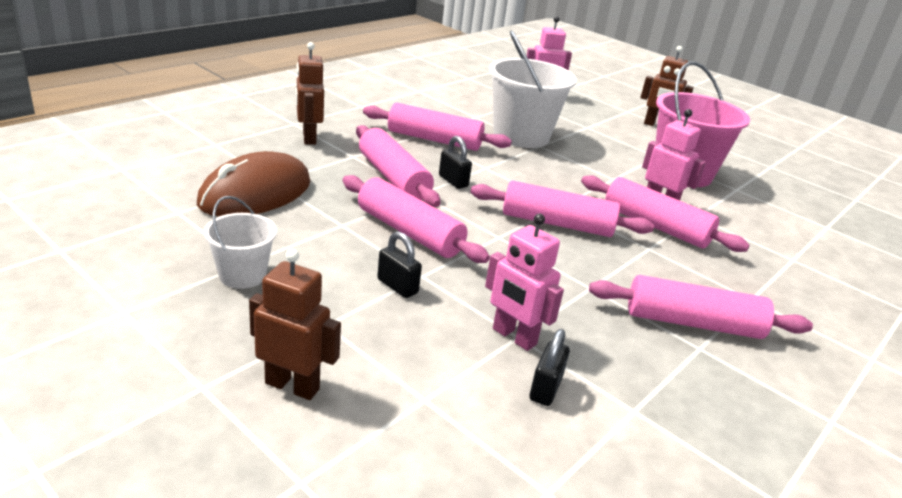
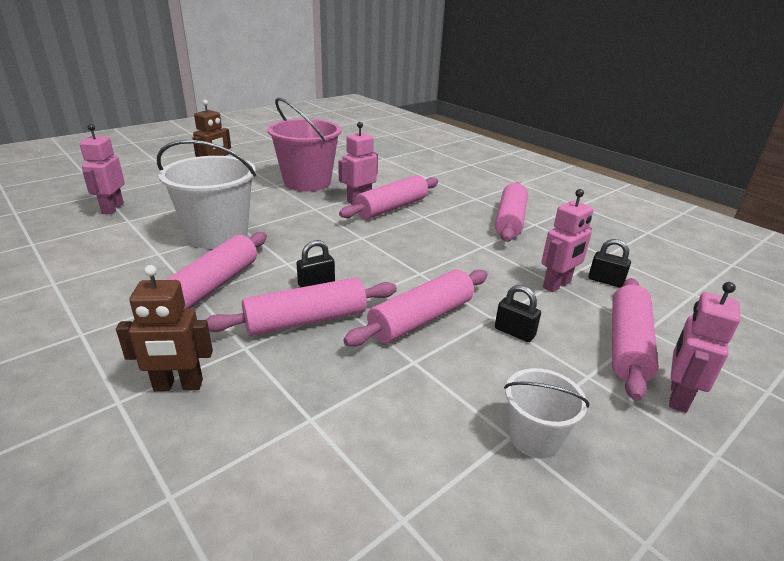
camera: 80 degrees left, 0 degrees up
(256, 193) = (344, 435): brown mouse -> none
(292, 386) = (677, 396): brown robot -> pink robot
(397, 286) = (514, 332): black padlock -> black padlock turned 75 degrees clockwise
(557, 223) = (393, 244): pink rolling pin -> pink rolling pin (627, 345)

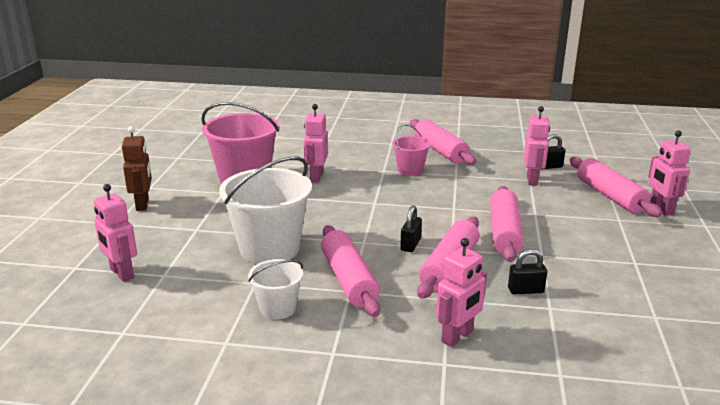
camera: 40 degrees left, 5 degrees down
(178, 386) = (457, 336): brown robot -> pink robot
(391, 208) = (351, 173): pink rolling pin -> none
(447, 225) = (410, 170): none -> pink bucket
(514, 332) = (557, 216): black padlock -> black padlock (525, 290)
(534, 437) = (643, 257): white bucket -> white bucket (277, 308)

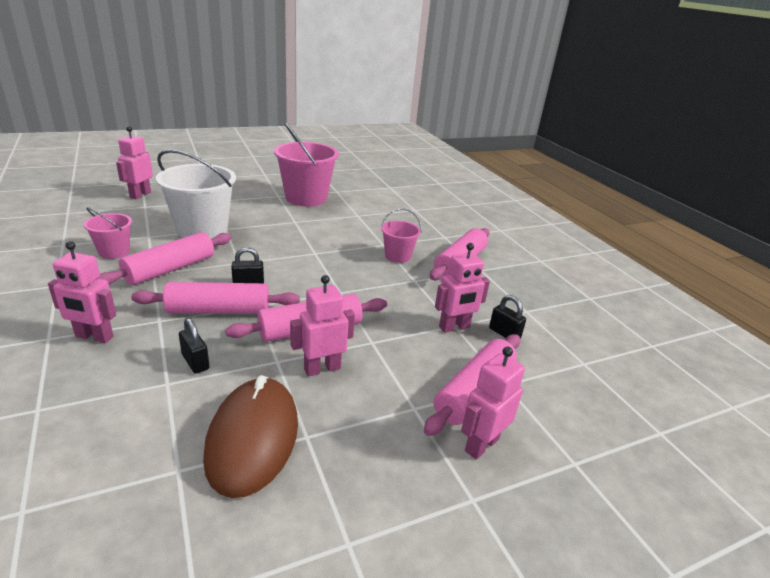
camera: 55 degrees right, 5 degrees up
(143, 204) = (237, 178): brown robot -> none
(277, 308) = (114, 251): white bucket -> pink bucket
(316, 177) = (338, 221): pink robot -> pink robot (322, 368)
(630, 282) = (253, 438): none -> brown mouse

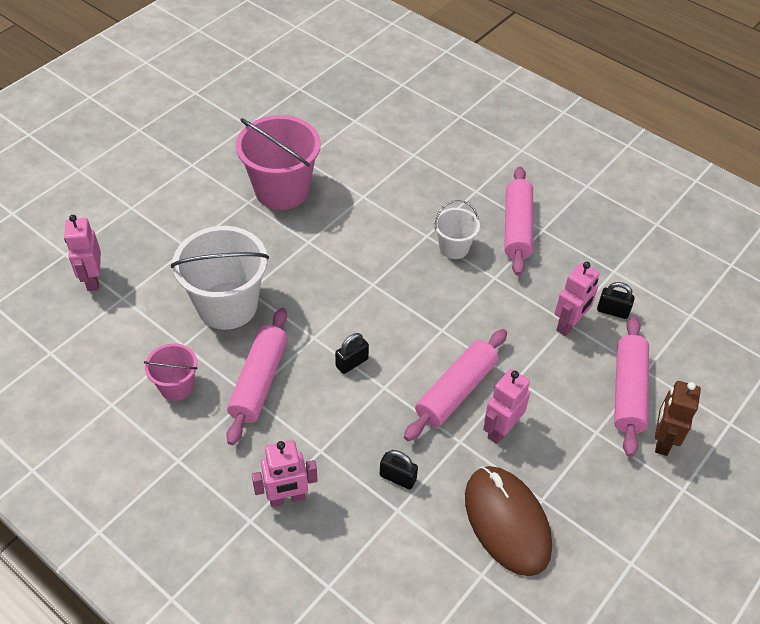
camera: 25 degrees left, 20 degrees up
(219, 310) = (359, 411): pink rolling pin -> none
(397, 256) = (454, 248): pink bucket -> white bucket
(481, 444) = (662, 440): pink robot -> brown robot

